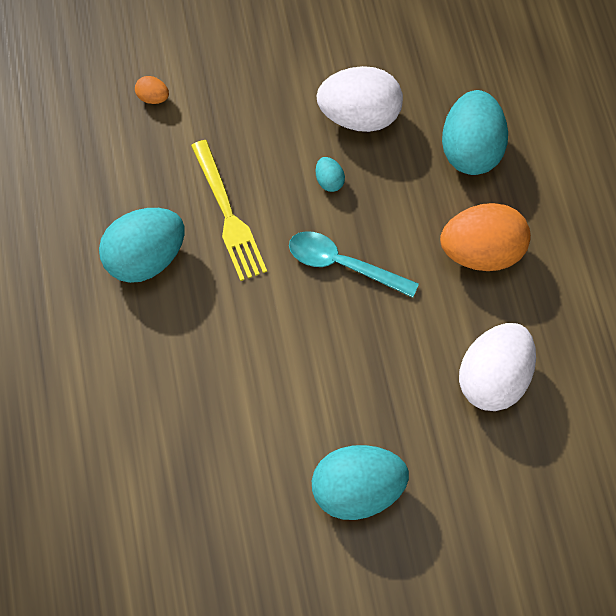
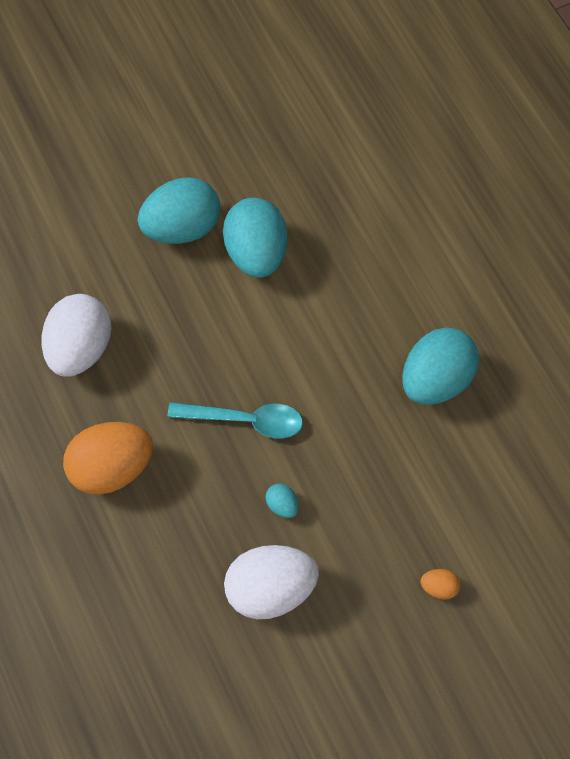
camera: 165 degrees right, 0 degrees up
(153, 97) = (496, 553): orange egg -> orange egg (439, 587)
(228, 214) = (372, 442): yellow fork -> none
(471, 149) = (142, 579): turquoise egg -> turquoise egg (256, 252)

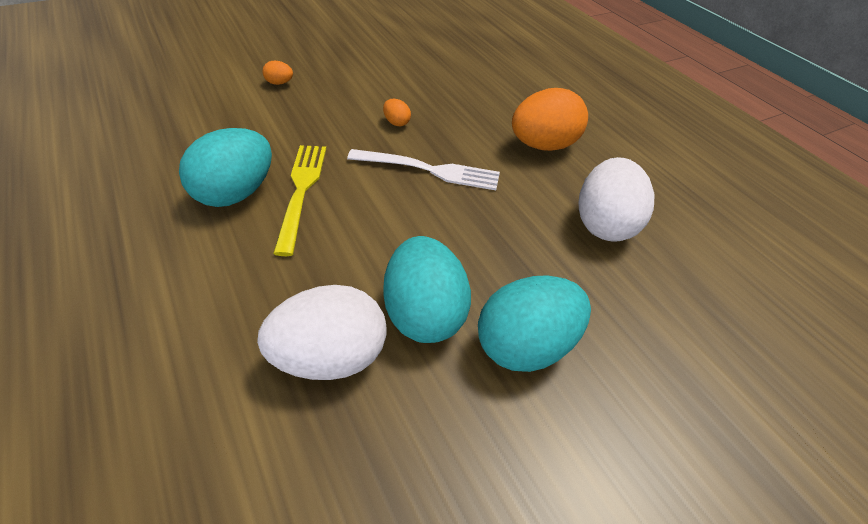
camera: 175 degrees right, 20 degrees down
(246, 420) = (429, 170): turquoise spoon -> white fork
(270, 589) = (406, 86): white egg -> white egg (330, 358)
(282, 505) = (396, 123): turquoise egg -> orange egg
(374, 384) = (301, 191): none -> yellow fork

